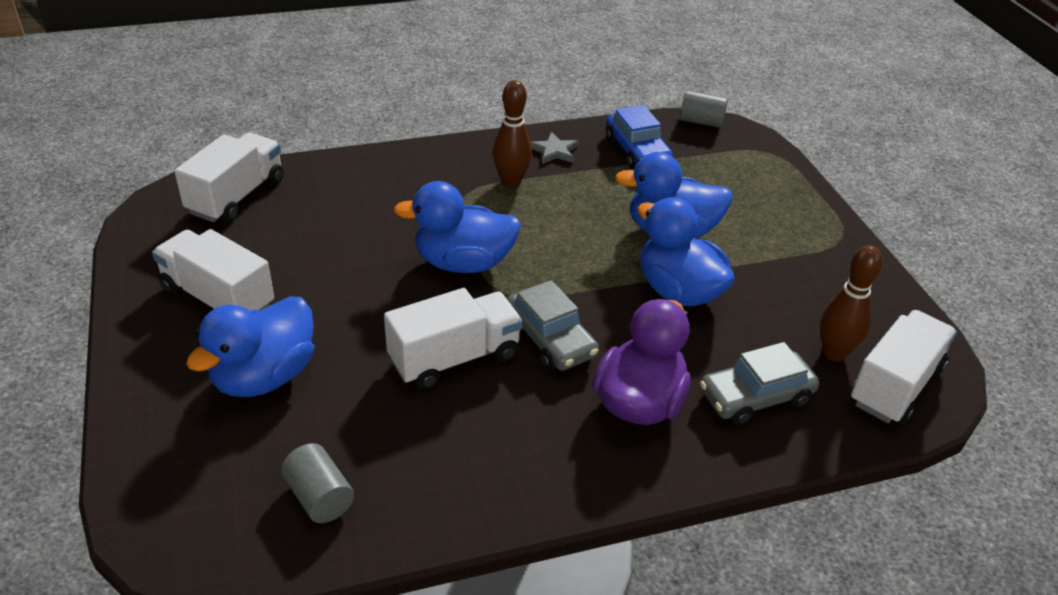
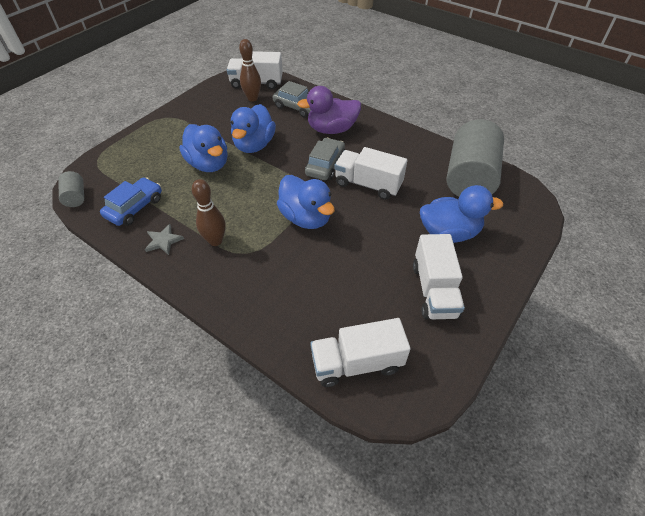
camera: 125 degrees left, 10 degrees up
(319, 497) = (469, 178): grey cylinder -> grey cylinder, size x2.28

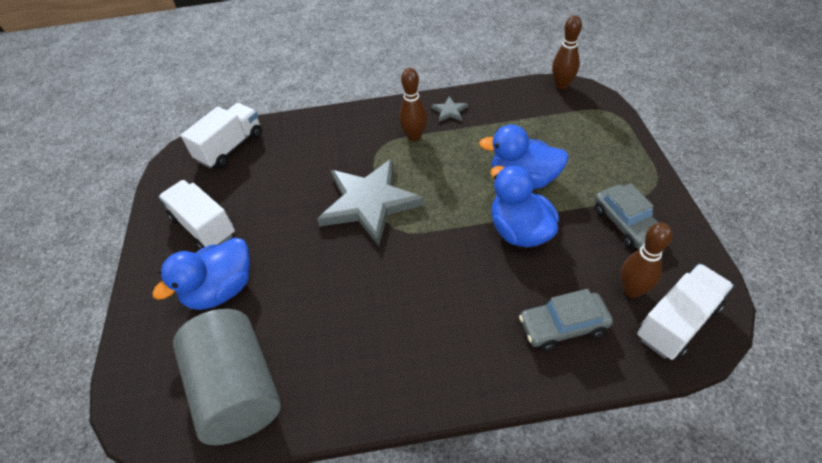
camera: 140 degrees right, 0 degrees up
(76, 197) = (561, 85): grey cylinder -> brown bowling pin
(135, 207) = (509, 110): blue car -> none
(306, 218) = (369, 203): blue duck -> grey star
(325, 165) = (419, 268): grey car -> grey car (626, 224)
(332, 129) = (474, 325): purple duck -> none
(368, 184) = (349, 281): white truck -> none

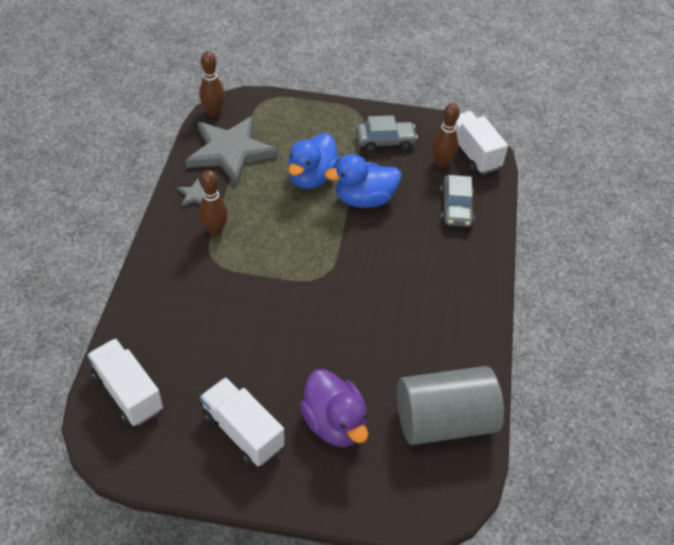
camera: 80 degrees left, 0 degrees up
(204, 226) = (243, 431): white truck -> white truck turned 75 degrees clockwise
(221, 289) = (334, 423): blue duck -> purple duck
(369, 203) = (283, 286): grey star -> grey star (230, 152)

